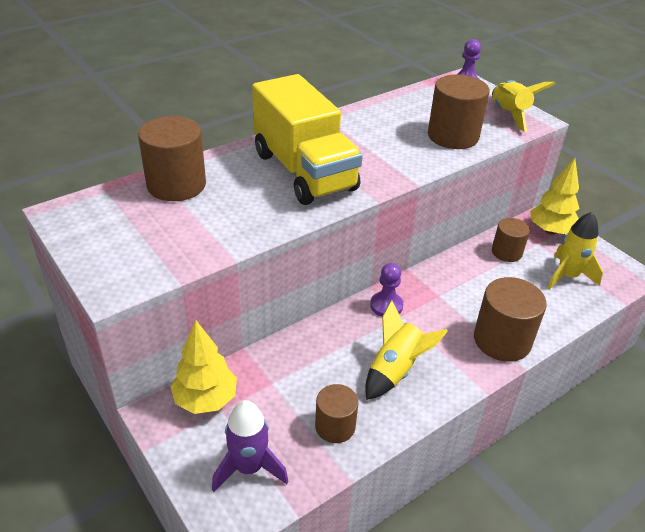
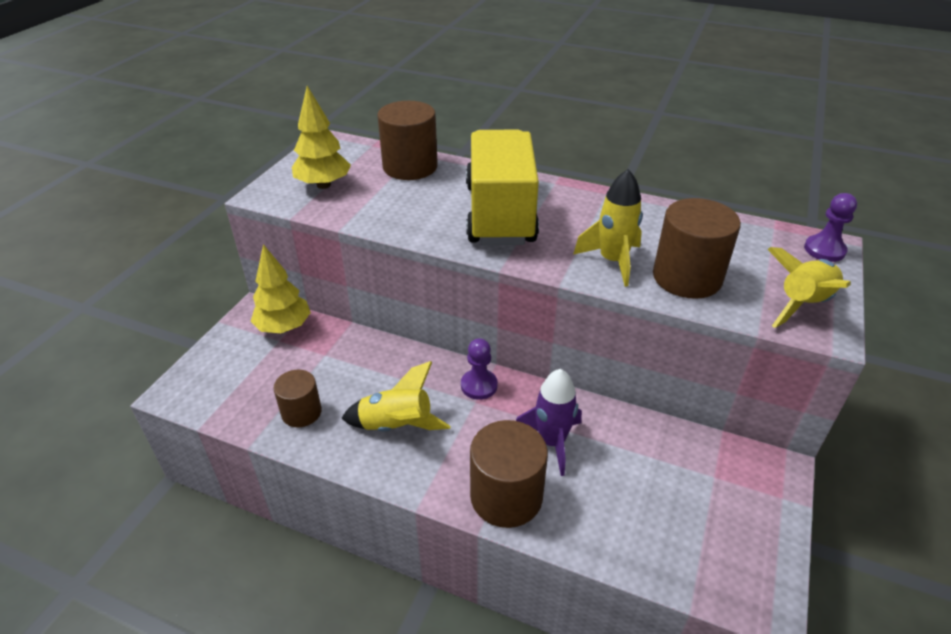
camera: 60 degrees right, 0 degrees up
(249, 468) = (230, 381): purple rocket -> purple rocket (551, 442)
(304, 171) = (500, 214): yellow truck -> yellow truck turned 150 degrees clockwise
(506, 252) = (663, 451): brown cylinder -> none
(550, 230) = (756, 481): yellow tree -> yellow tree (323, 185)
(567, 276) = (681, 527): yellow rocket -> yellow rocket (612, 261)

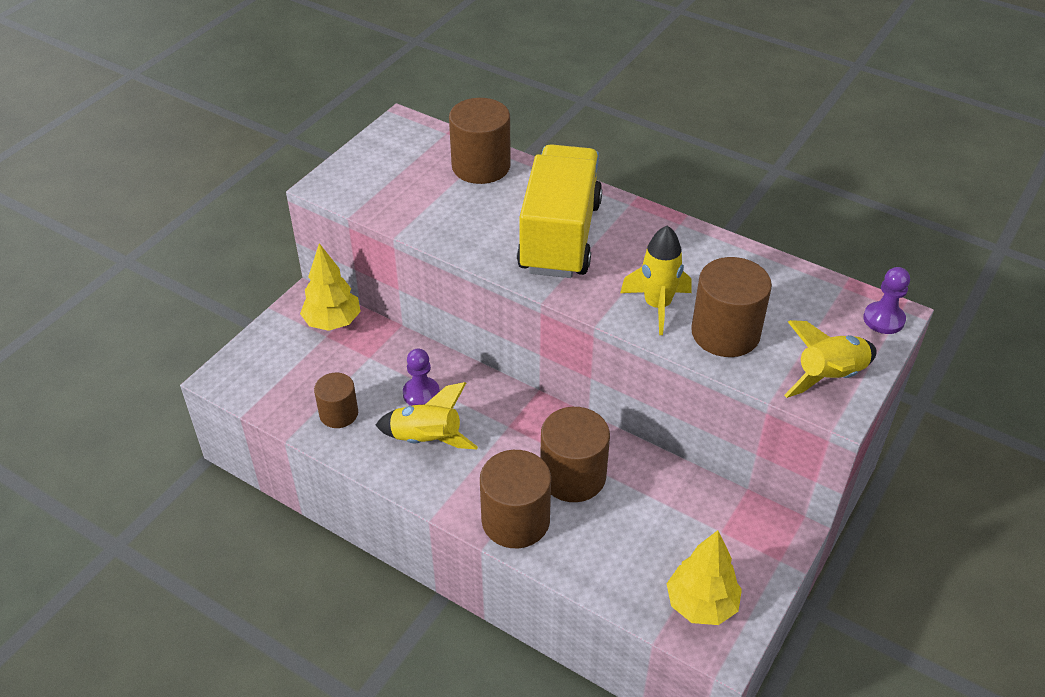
camera: 10 degrees right, 5 degrees up
(323, 185) = (387, 180): yellow tree -> yellow tree (701, 604)
(479, 385) = (516, 410): purple pawn -> purple pawn (421, 394)
(551, 442) = (573, 476): purple rocket -> brown cylinder

